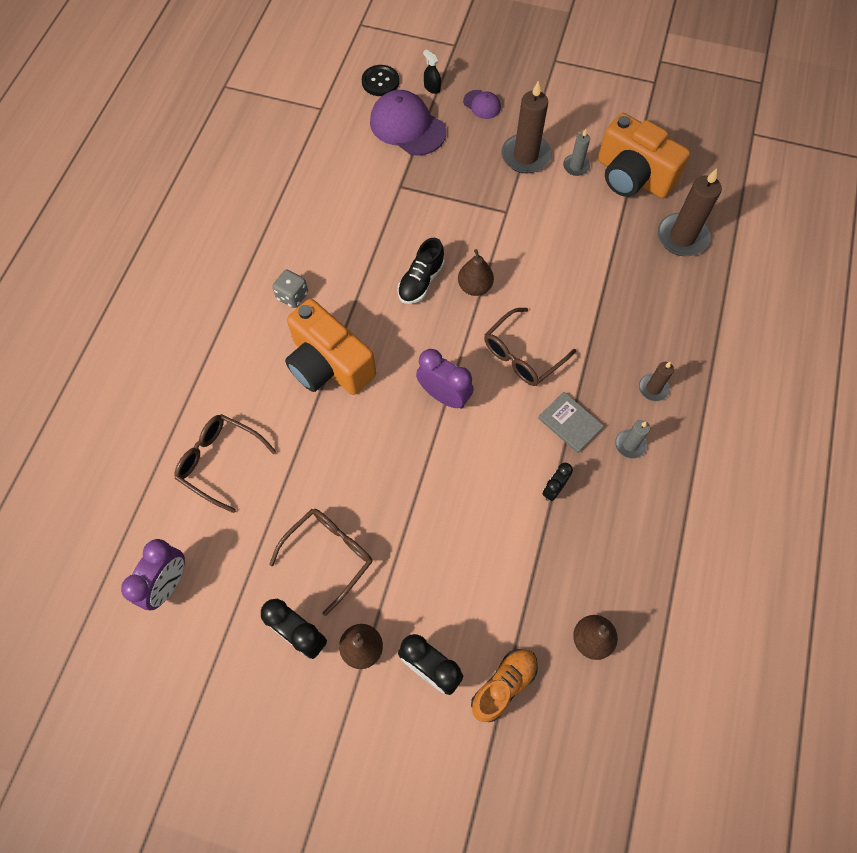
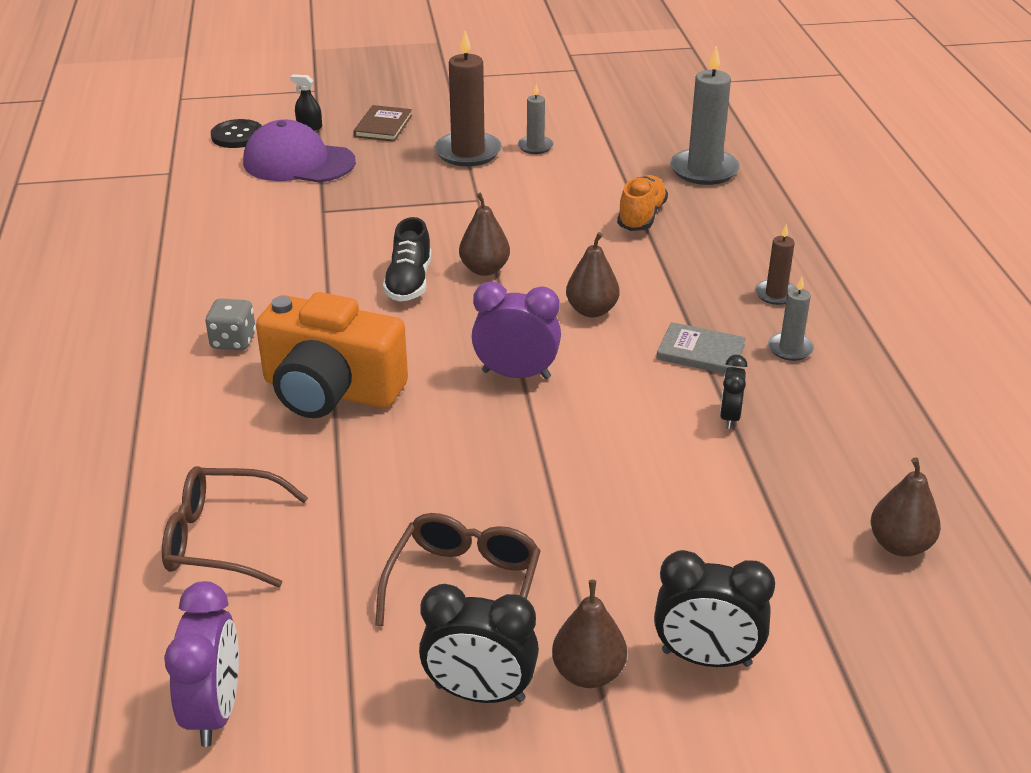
camera: 25 degrees left, 30 degrees down
(482, 104) = (383, 126): purple cap -> brown book
(503, 685) = (825, 637): orange shoe -> orange shoe (641, 216)
(522, 355) = (591, 310): brown glasses -> brown pear
(632, 176) = (608, 139): orange camera -> none
(682, 237) = (704, 170): brown candle -> grey candle

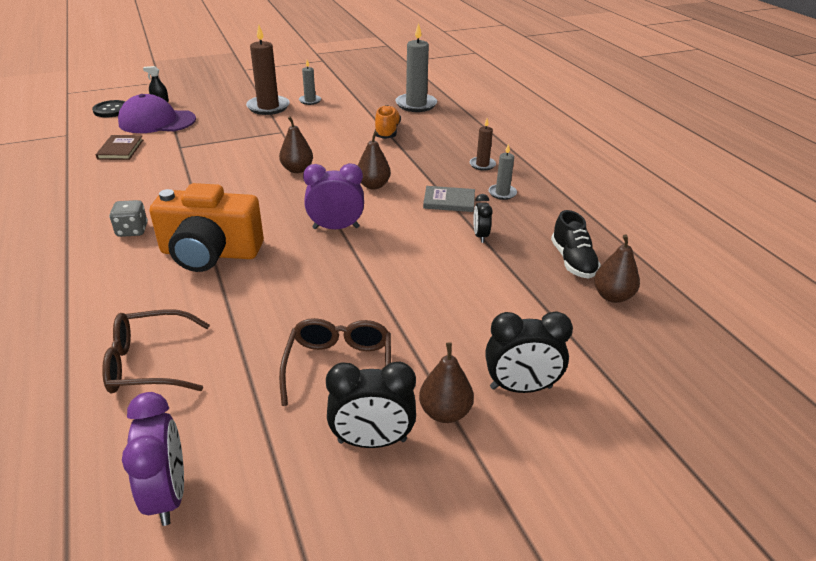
camera: 15 degrees left, 0 degrees up
(383, 126) = (209, 97): brown book -> brown book (120, 149)
(409, 282) = (249, 182): black shoe -> black shoe (572, 261)

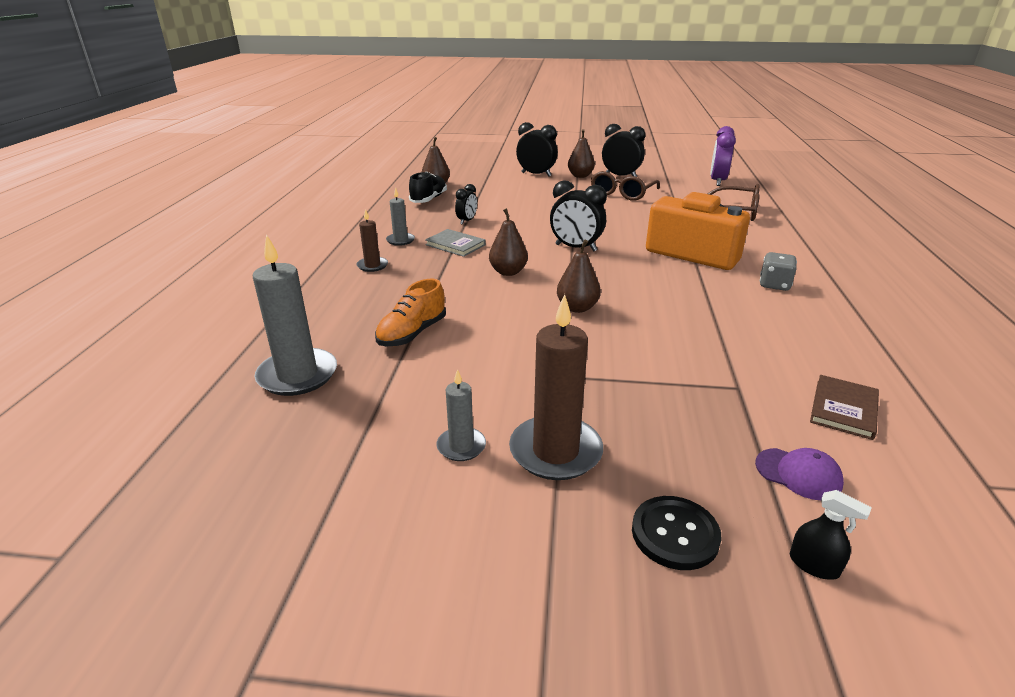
camera: 150 degrees left, 5 degrees down
(111, 110) = (937, 562): black button -> black button (675, 534)
(157, 121) = (798, 474): purple cap -> purple cap, size x0.50
(336, 228) = (576, 248): purple clock -> black clock

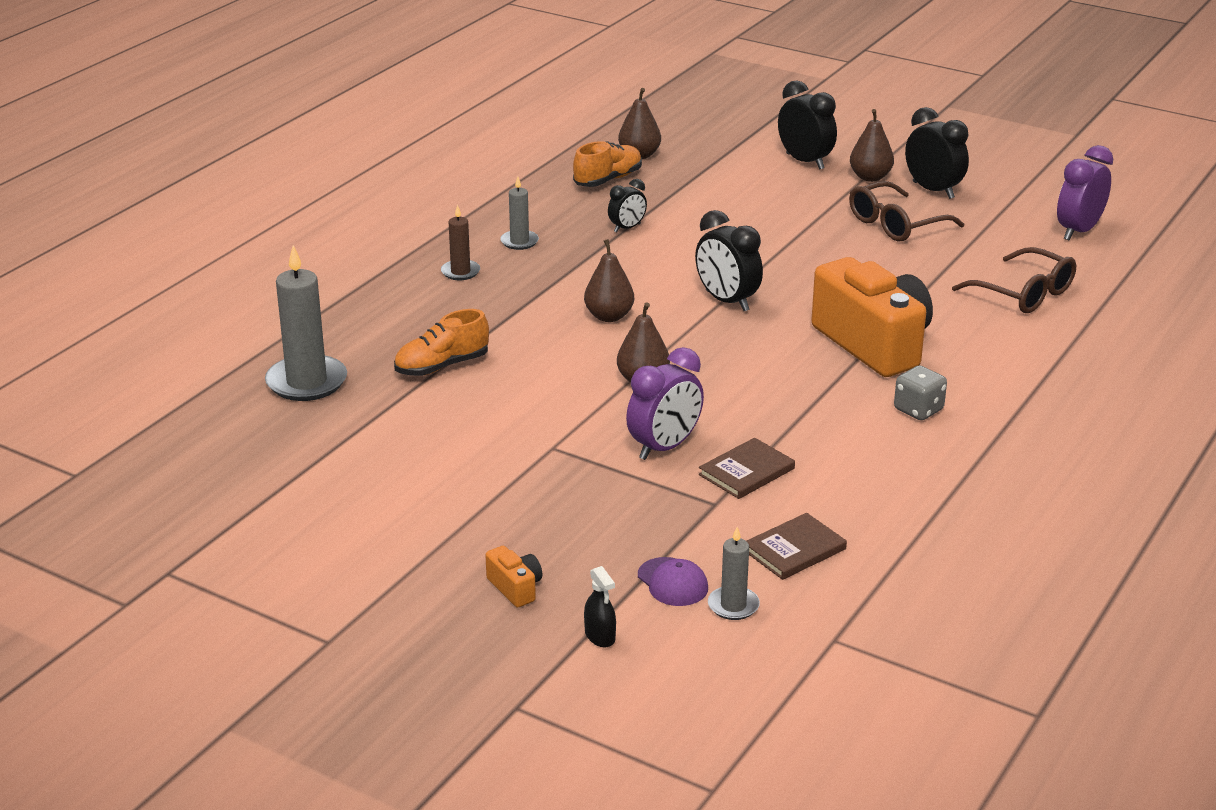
camera: 25 degrees right, 0 degrees up
(428, 199) = (608, 180): black shoe -> orange shoe
(455, 245) = (580, 263): grey book -> none
(461, 446) = (404, 481): grey candle -> grey candle (733, 606)
(555, 451) = (480, 507): brown candle -> none
(648, 352) = (664, 447): none -> purple clock
(675, 534) = (515, 588): black button -> orange camera
(728, 355) = (746, 472): none -> brown book

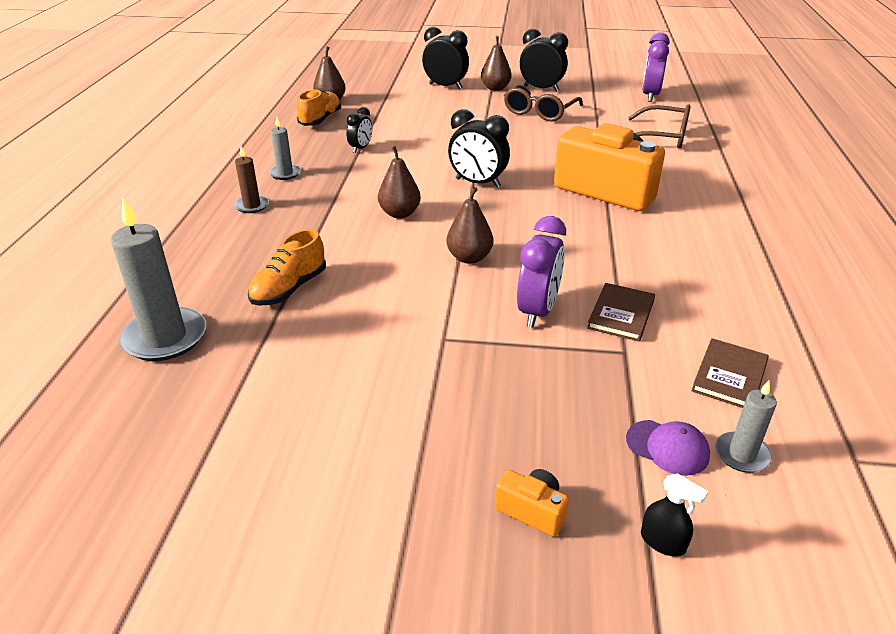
camera: 25 degrees left, 5 degrees up
(918, 410) = (687, 229): grey dice -> none

